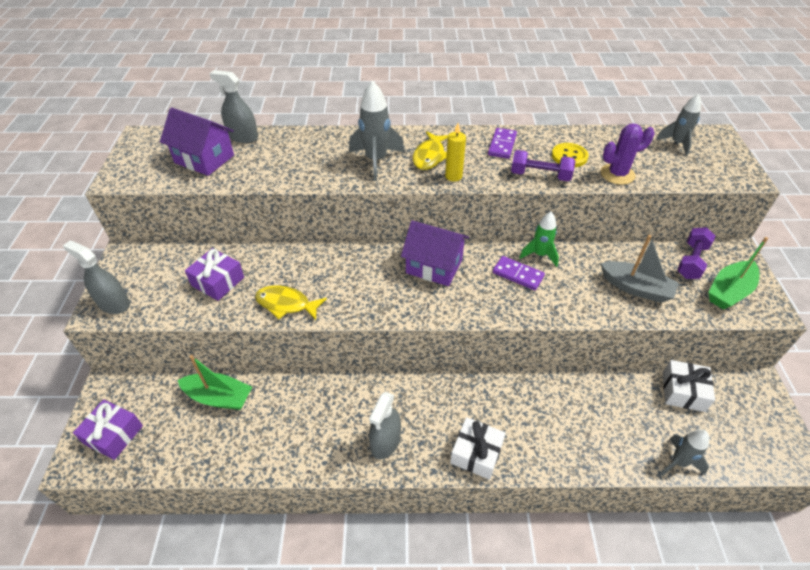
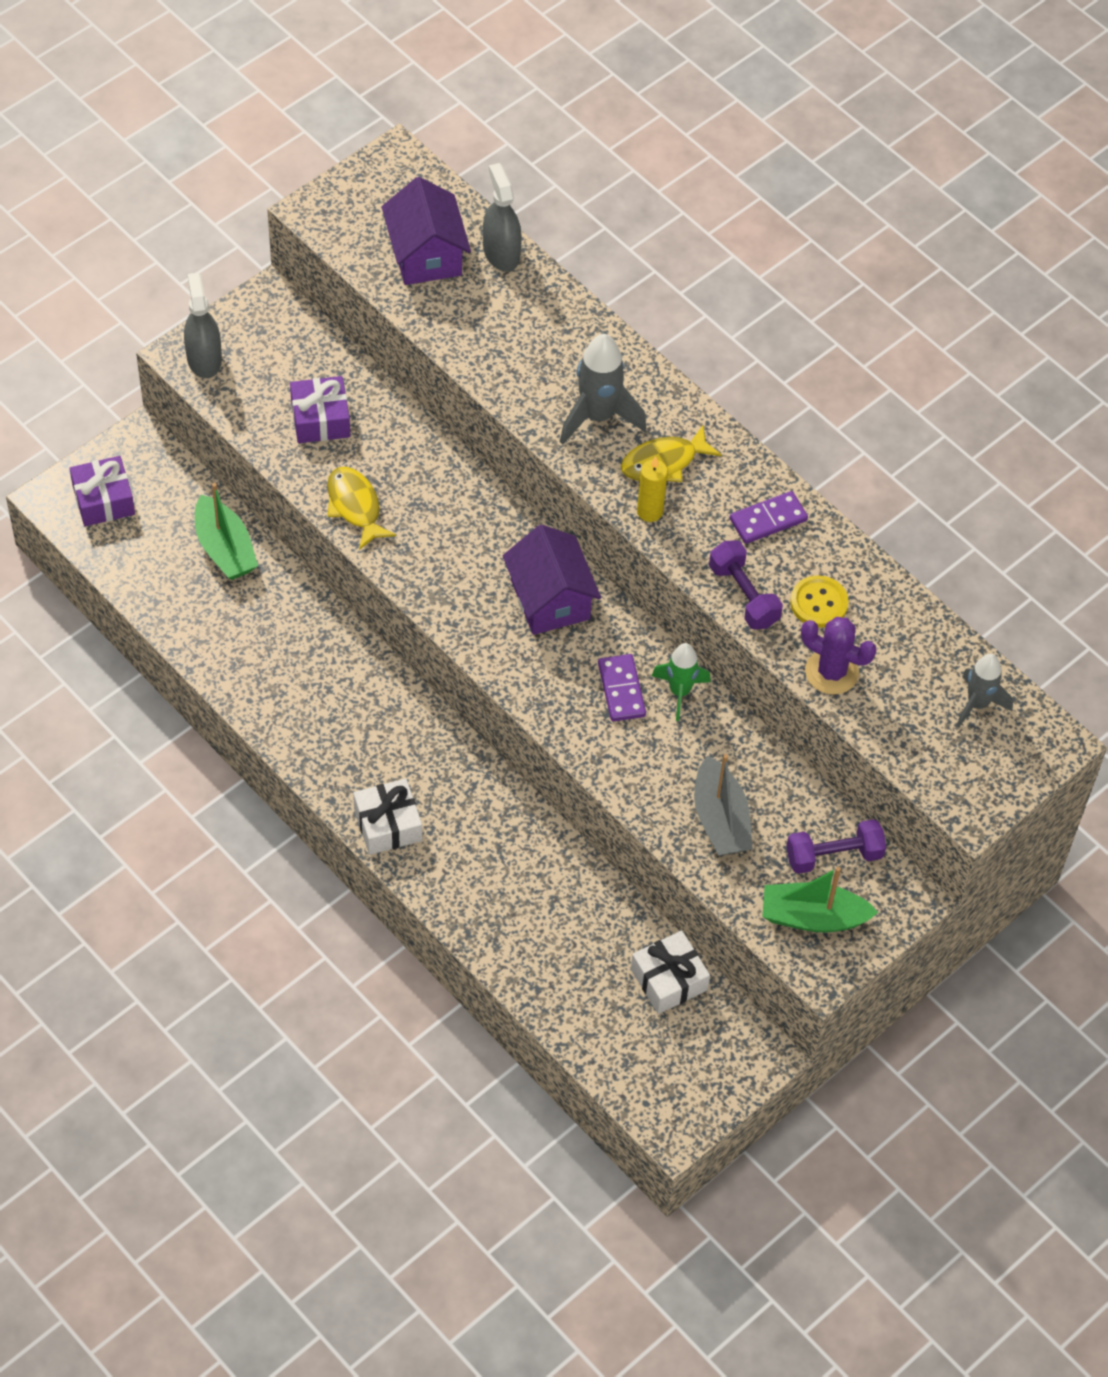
camera: 45 degrees right, 10 degrees up
(385, 441) = (322, 735): grey spray bottle -> none
(678, 462) = (558, 1016): grey rocket -> none

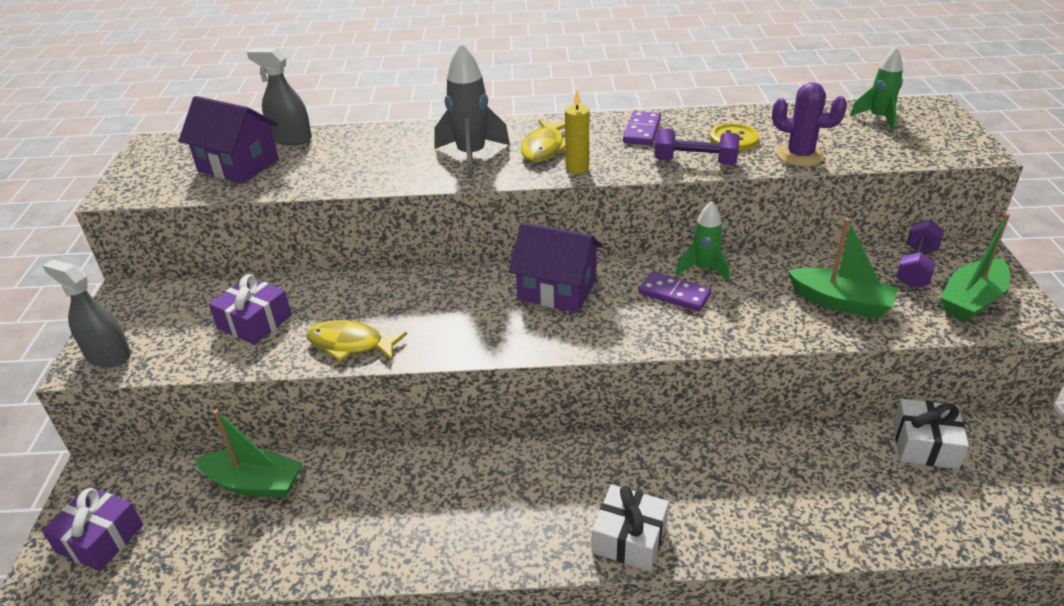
camera: 45 degrees left, 20 degrees down
(720, 819) = (841, 302): grey boat -> green boat
(831, 672) = (800, 155): purple cactus -> purple cactus turned 45 degrees clockwise
(977, 704) = (878, 119): grey rocket -> green rocket

